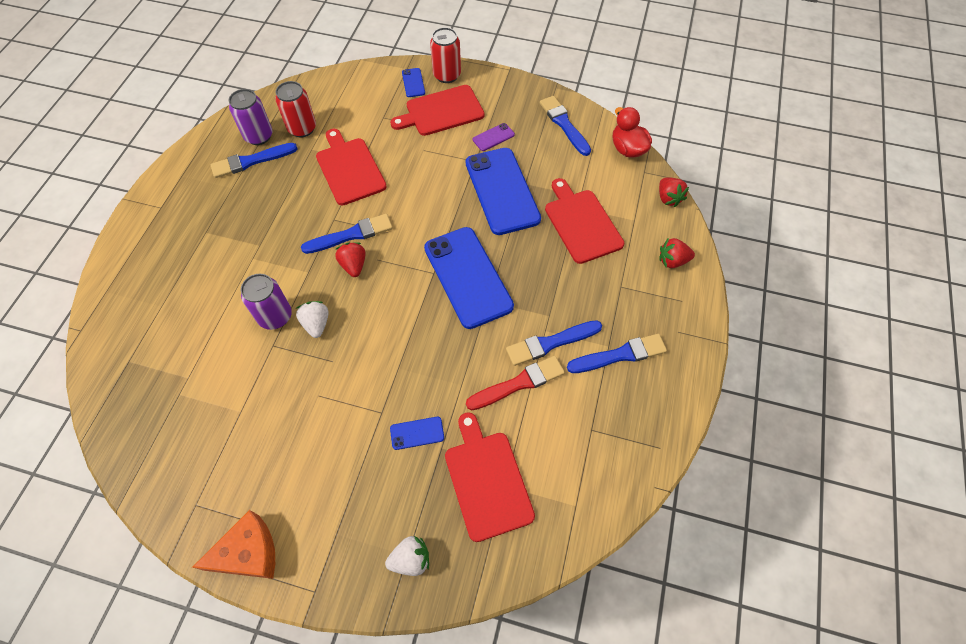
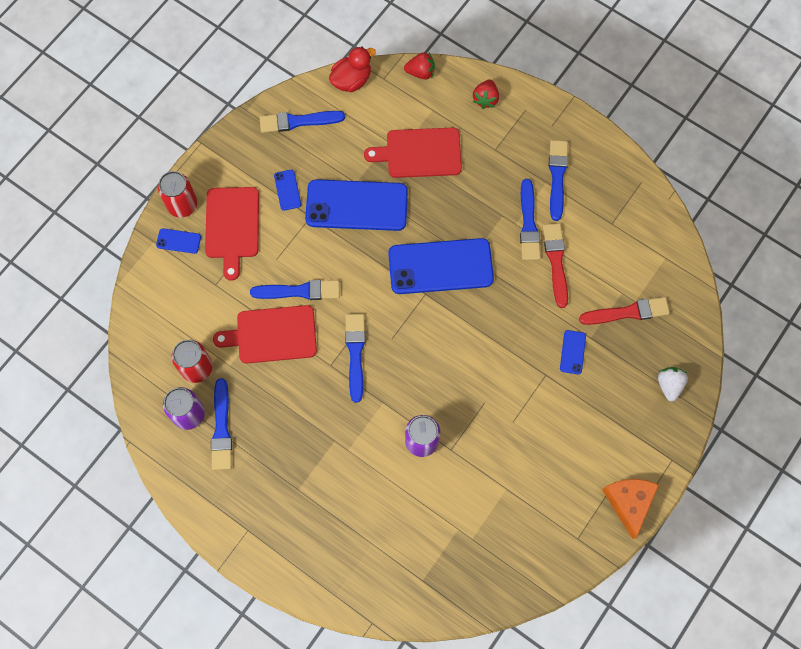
camera: 70 degrees left, 10 degrees up
(316, 324) = (442, 407): white strawberry -> none
(353, 265) = (391, 360): red strawberry -> none
(398, 175) = (299, 291): none -> blue brush
(487, 480) = (627, 312): red cutting board -> red brush
(493, 137) = (287, 190): purple phone -> blue phone
(627, 149) = (351, 80): red duck -> red duck turned 150 degrees clockwise

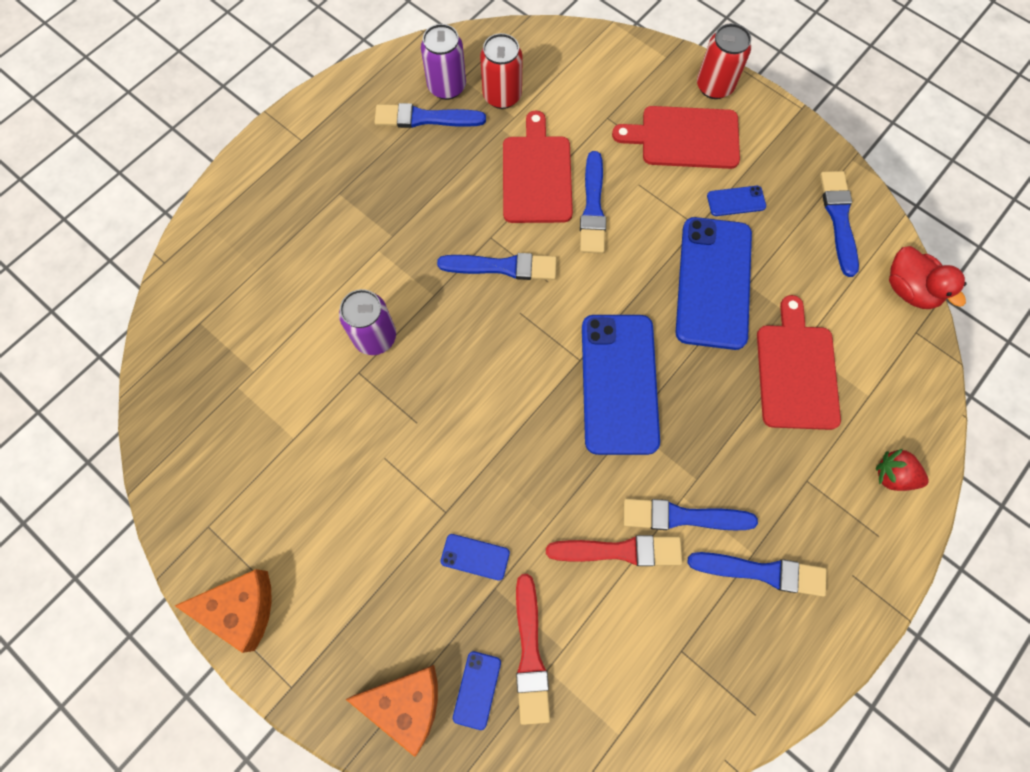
camera: 95 degrees right, 0 degrees up
(178, 241) = (666, 81): blue phone -> blue phone (477, 689)
(420, 72) = (931, 384): red strawberry -> none
(669, 385) = (406, 703): white strawberry -> orange cheese

